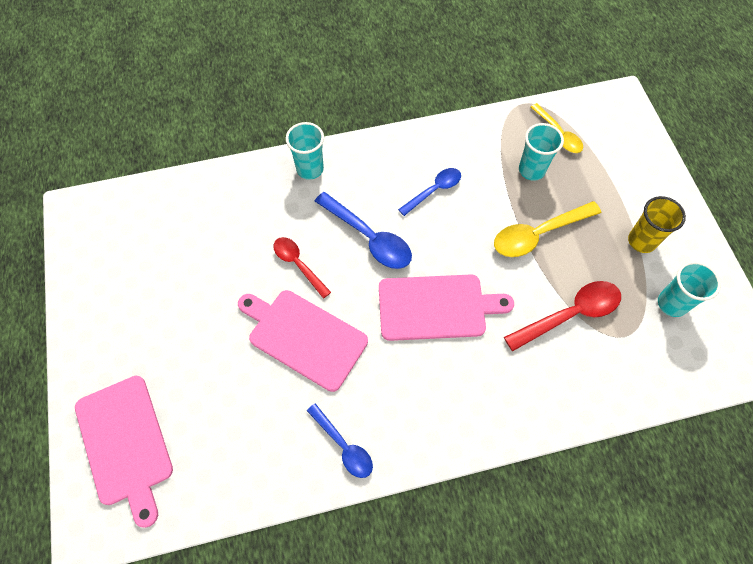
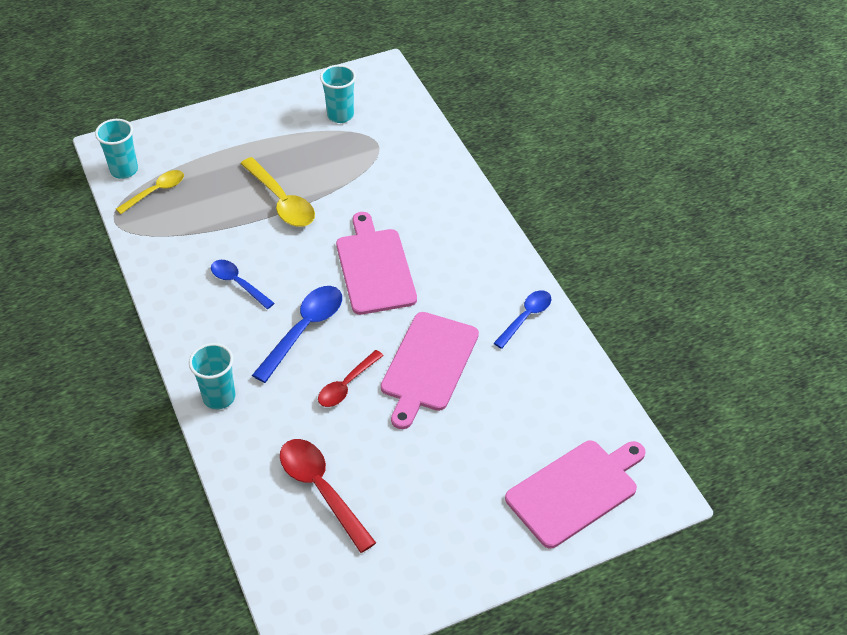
camera: 100 degrees left, 15 degrees down
(531, 170) = (204, 210): turquoise cup -> turquoise cup (124, 170)
(569, 315) = (364, 177): red spoon -> red spoon (321, 490)
(641, 241) = (279, 133): yellow cup -> none

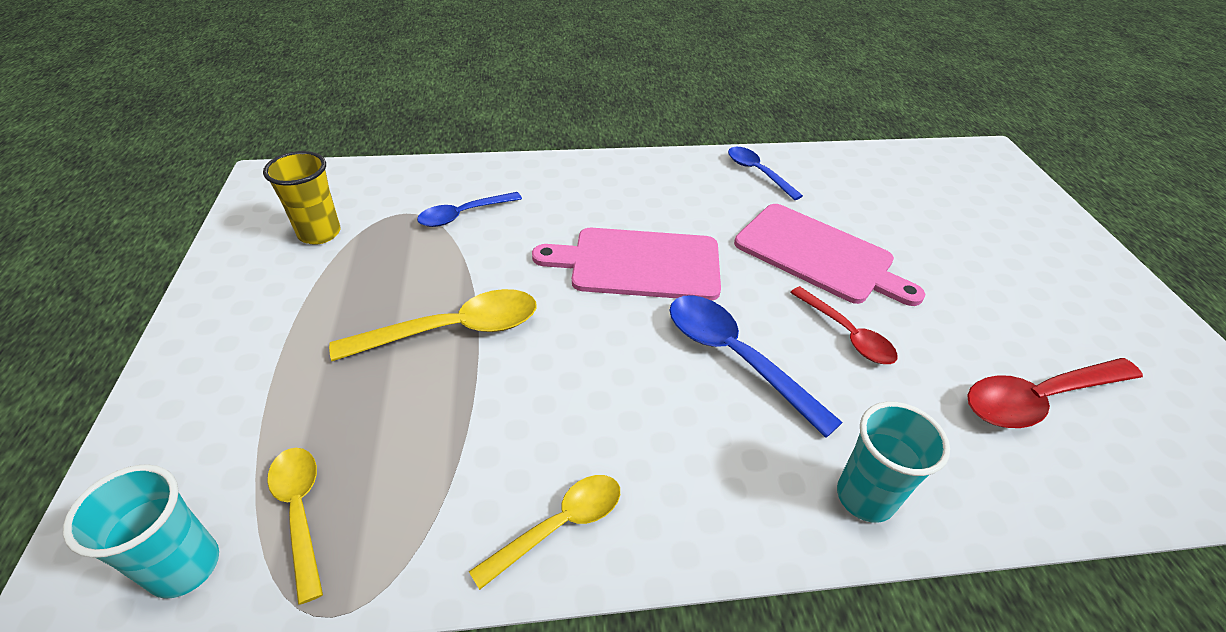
camera: 75 degrees left, 5 degrees down
(171, 279) = (559, 526): none -> yellow spoon
(238, 283) = (611, 421): blue spoon -> blue spoon (464, 215)
(340, 115) = (319, 233): turquoise cup -> yellow cup
(575, 491) = (996, 197): pink cutting board -> none

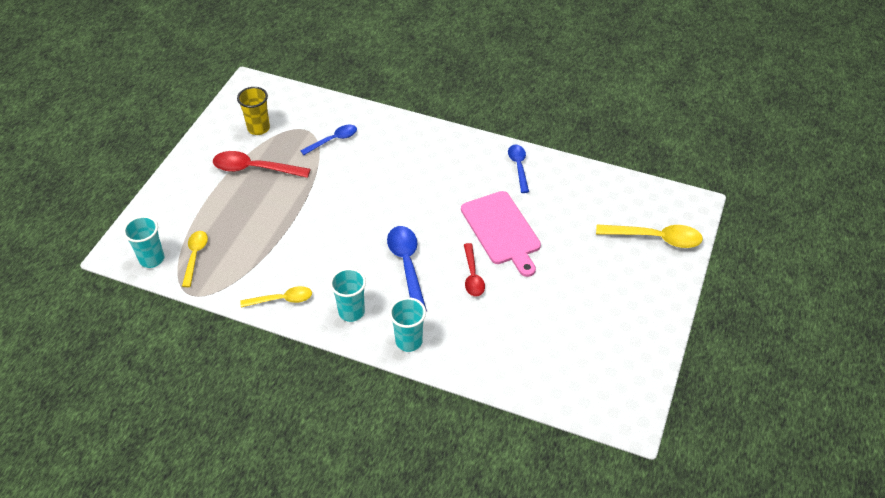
camera: 30 degrees right, 5 degrees up
(452, 330) = (290, 203): yellow spoon -> yellow spoon (655, 238)
(464, 215) = (333, 140): blue spoon -> blue spoon turned 150 degrees clockwise
(639, 264) = (401, 201): pink cutting board -> none
(715, 486) = (351, 312): none -> turquoise cup
(1039, 399) = (535, 341): red spoon -> red spoon (255, 169)

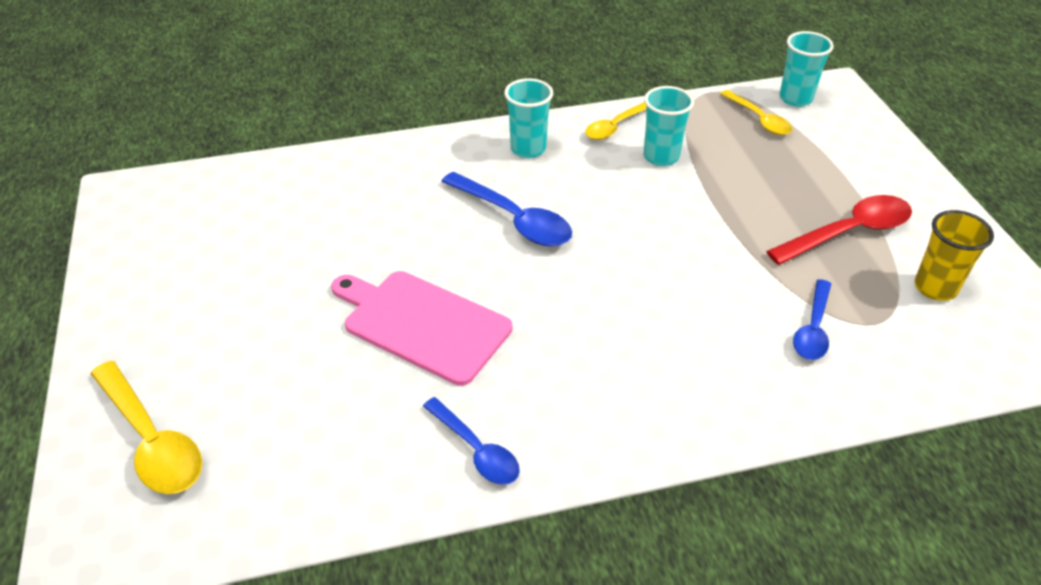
camera: 145 degrees right, 5 degrees down
(409, 341) = (436, 152): turquoise cup -> turquoise cup (661, 157)
(472, 275) = (417, 247): red spoon -> none
(655, 238) = (151, 439): yellow spoon -> yellow spoon turned 105 degrees counterclockwise

